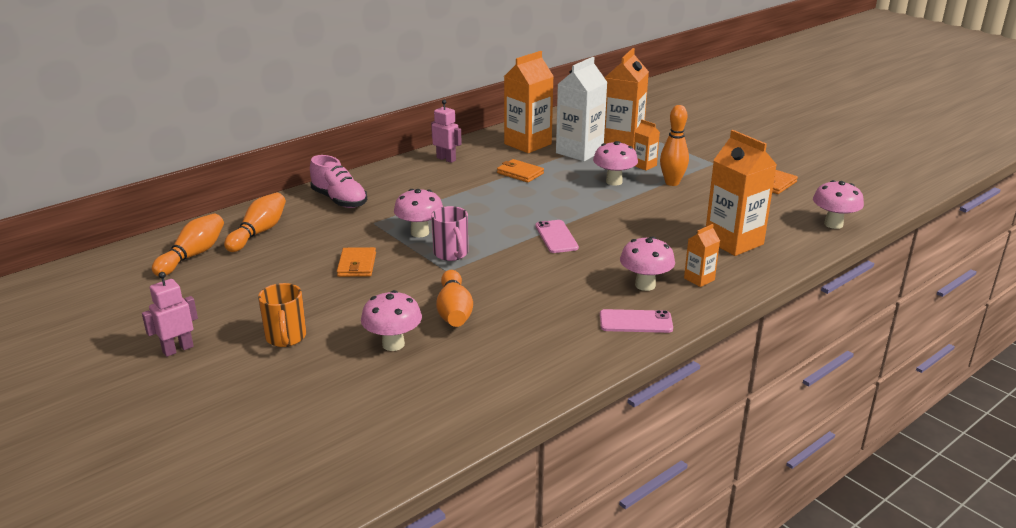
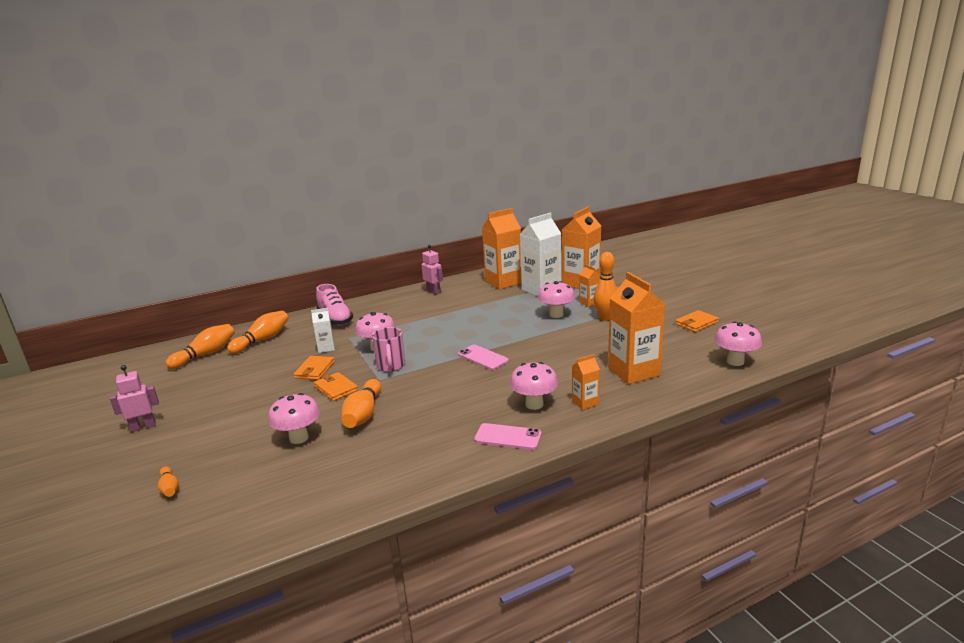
camera: 15 degrees right, 5 degrees down
(271, 413) = (169, 488): none -> orange bowling pin
(286, 338) = (224, 425): orange mug -> none
(353, 237) = (326, 348): none -> white carton
(520, 173) = (484, 304): orange wallet -> orange wallet (336, 388)
(556, 237) = (482, 357): pink phone -> pink phone turned 45 degrees counterclockwise

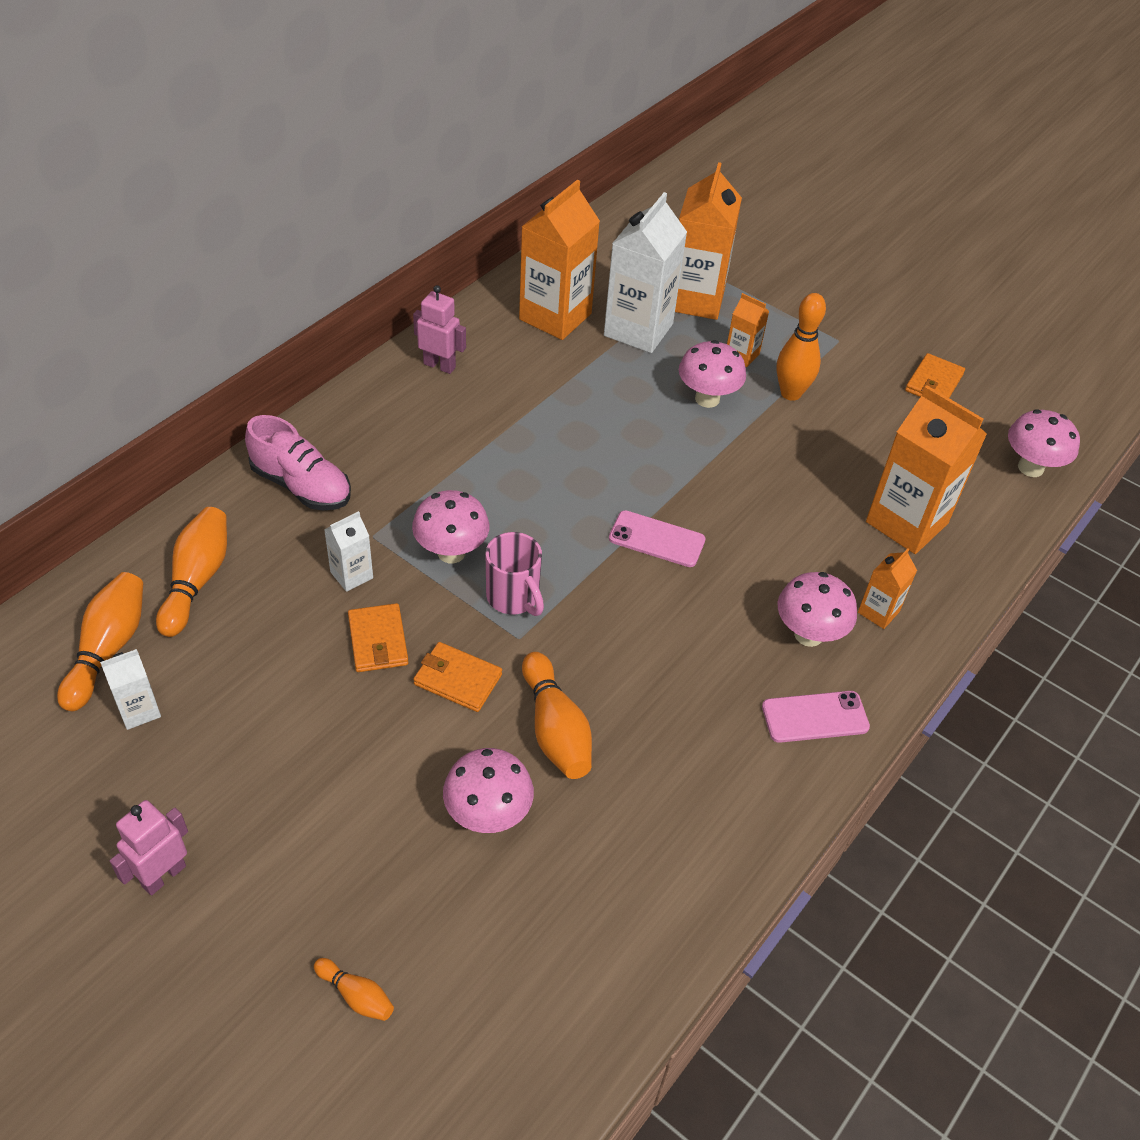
camera: 30 degrees left, 25 degrees up
(195, 374) = (139, 710): none -> white carton

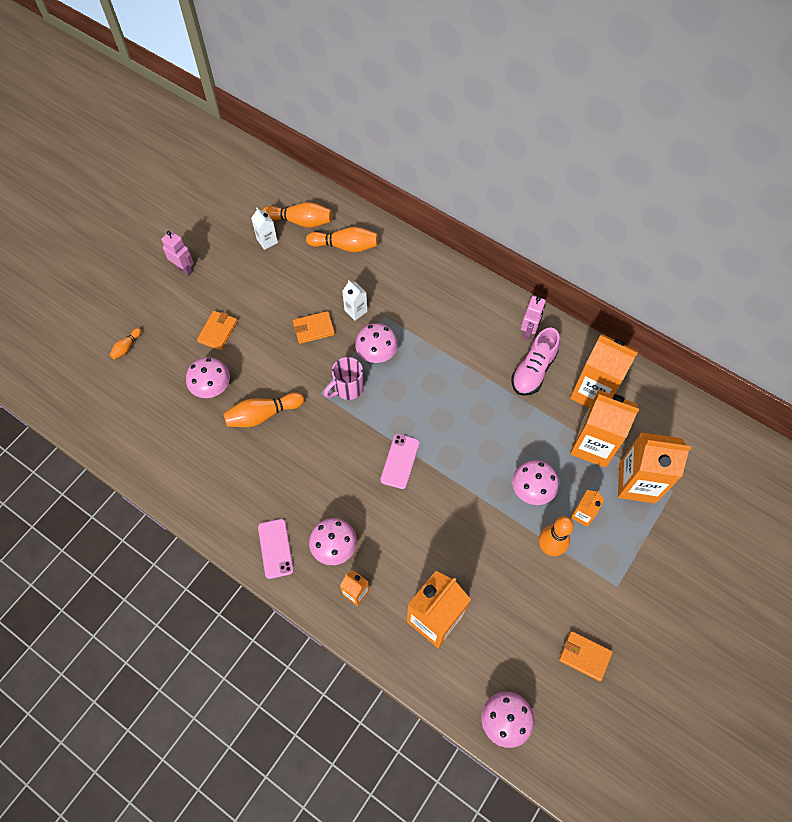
camera: 90 degrees right, 15 degrees up
(301, 486) = (416, 278): pink shoe -> pink shoe (533, 370)
(457, 679) = (291, 367): orange wallet -> orange wallet (217, 331)
(638, 330) = (593, 445): white carton -> orange carton

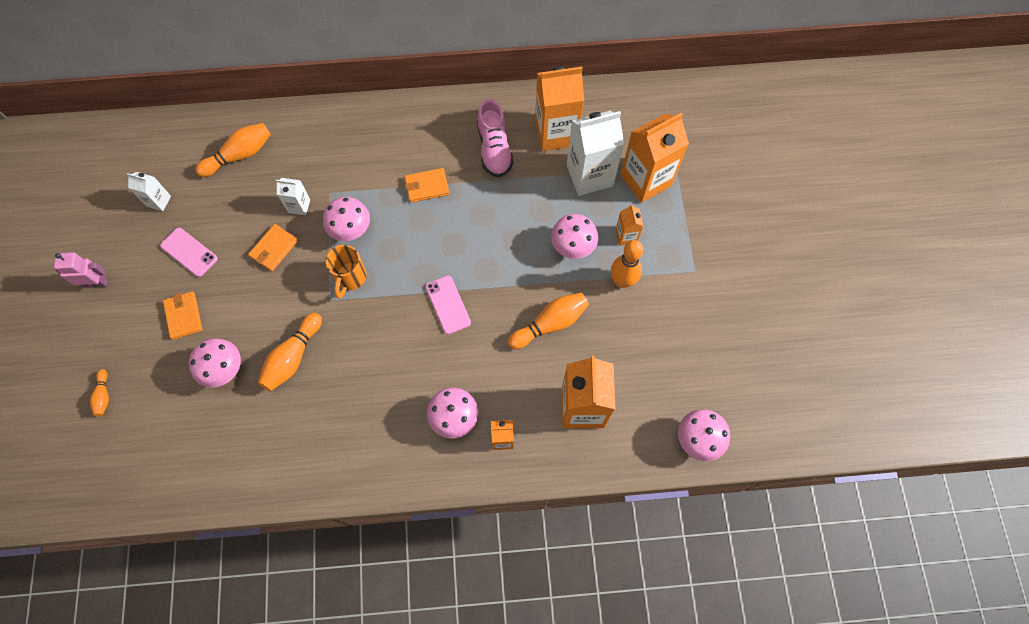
camera: 40 degrees left, 5 degrees up
(275, 548) = (404, 459): pink phone -> pink phone (189, 252)
(300, 221) = (176, 161): orange bowling pin -> orange bowling pin (550, 324)
(348, 388) = (350, 278): pink mug -> orange mug
(528, 331) = (463, 119): pink robot -> none
(584, 656) = (714, 343): orange wallet -> orange wallet (427, 186)
(593, 445) = (589, 175): orange carton -> white carton

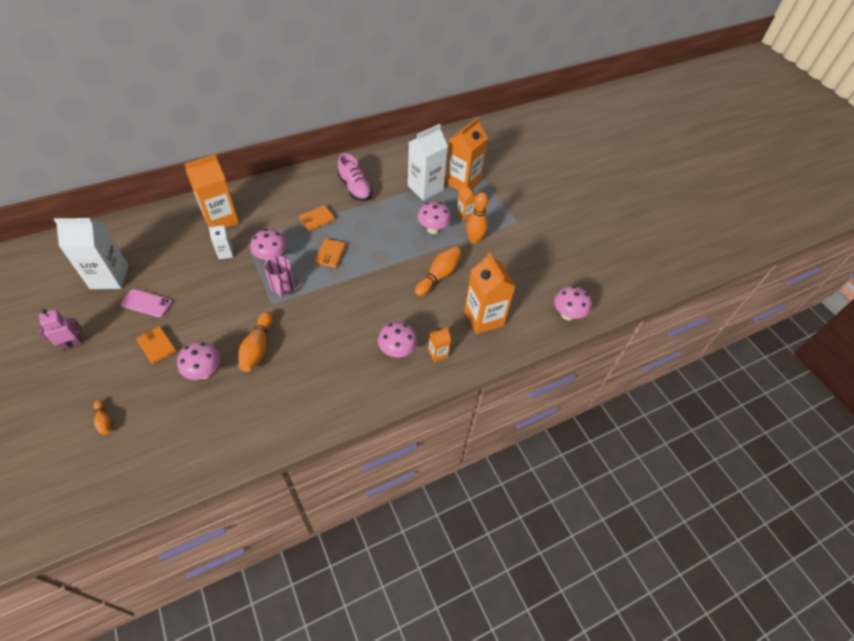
camera: 25 degrees left, 15 degrees down
(159, 201) = (109, 277): white carton -> white carton, size x2.06
(239, 155) = (167, 234): orange bowling pin -> none
(274, 249) = (216, 284): orange wallet -> orange wallet (330, 254)
(350, 278) = (282, 286): orange mug -> pink mug
(448, 305) = (362, 284): pink phone -> none
(556, 133) = (392, 171): orange carton -> orange carton (221, 219)

